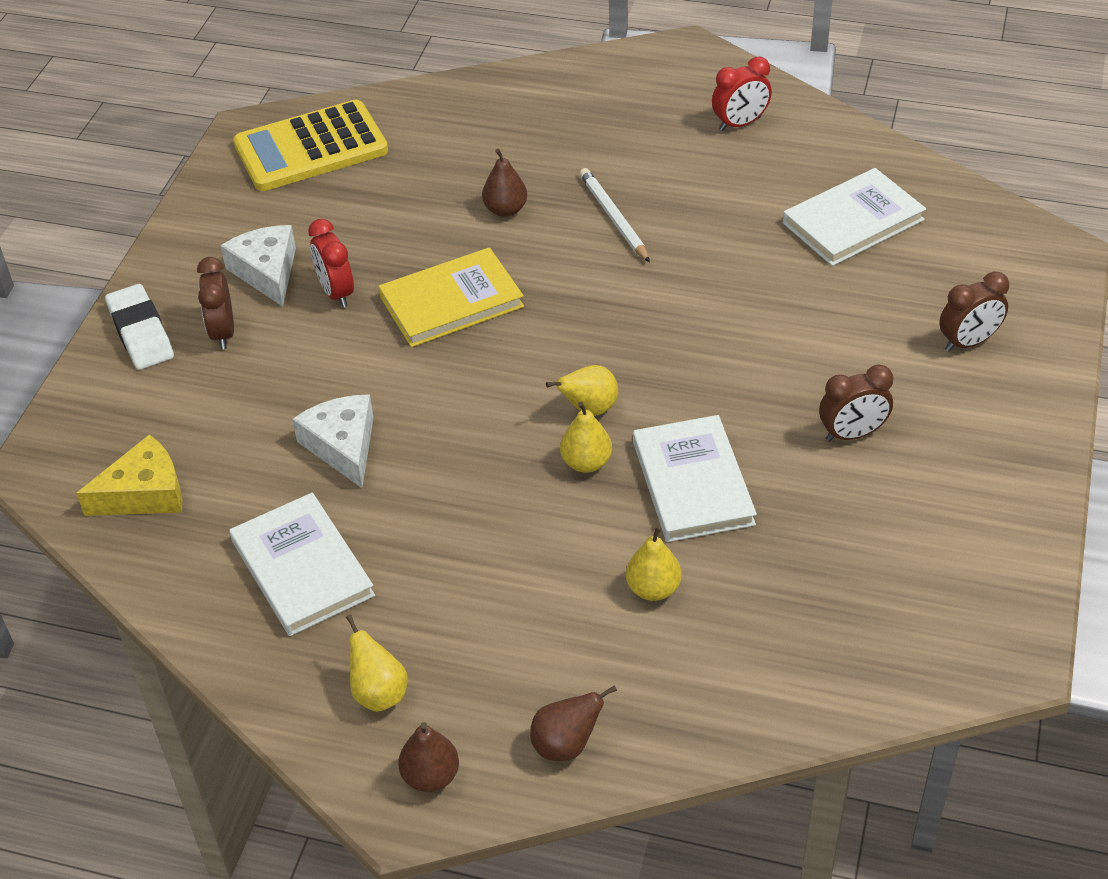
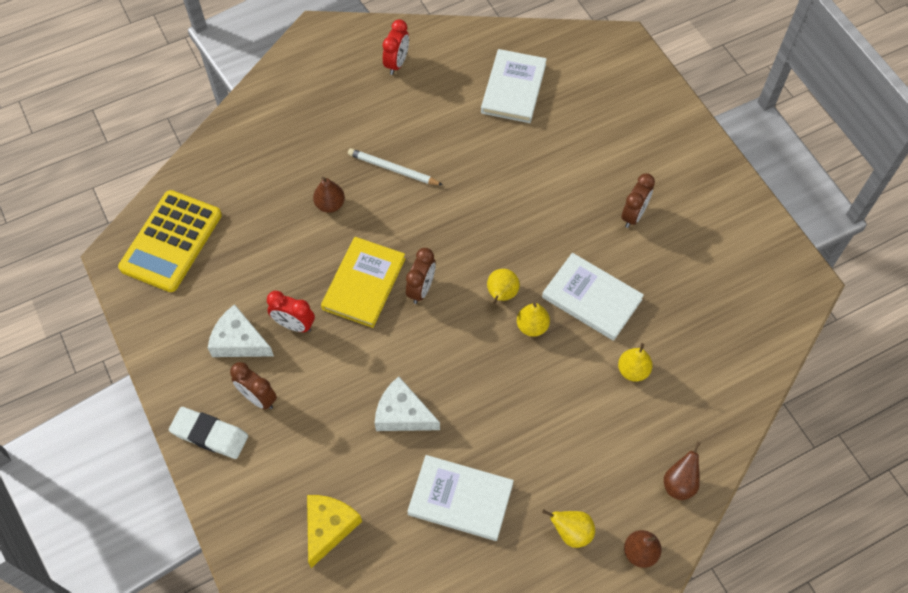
camera: 45 degrees left, 15 degrees up
(968, 342) = (633, 124): brown clock -> brown clock (421, 289)

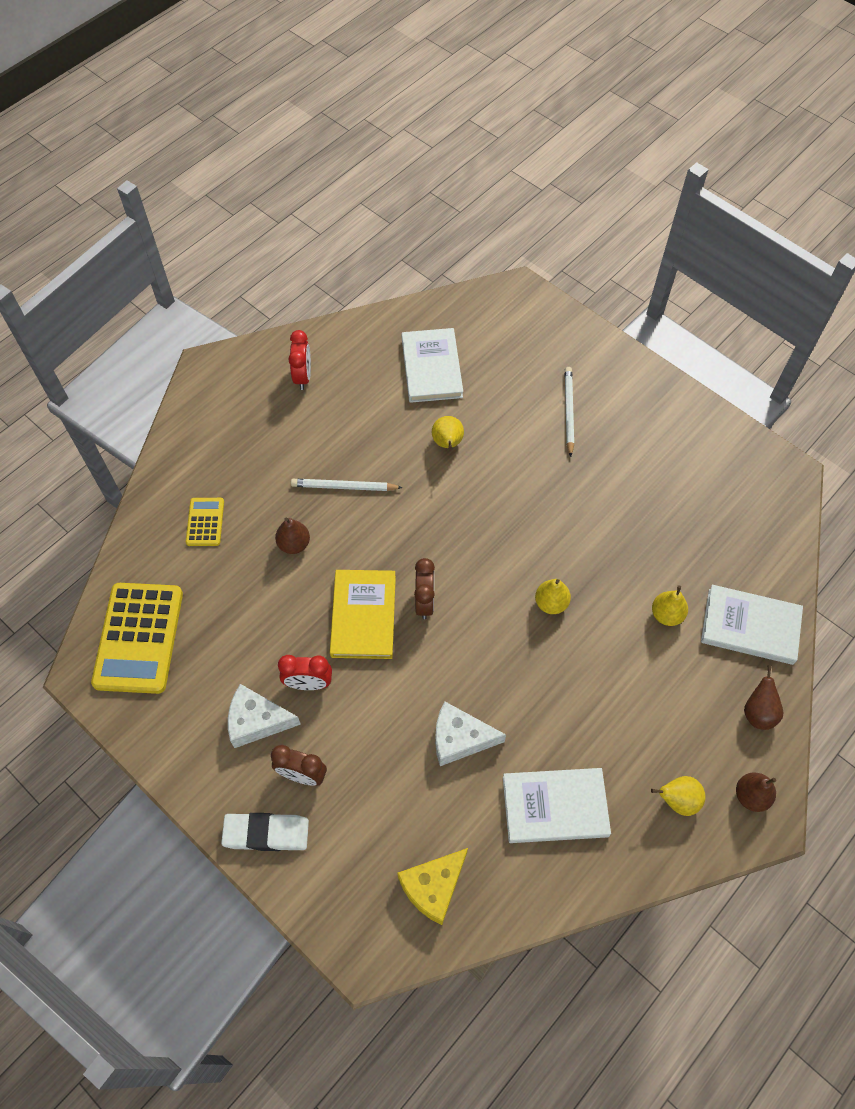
camera: 20 degrees left, 0 degrees up
(263, 163) = (205, 522): none -> yellow calculator
(328, 527) = (433, 887): yellow cheese -> yellow cheese turned 135 degrees counterclockwise
(501, 294) = (507, 581): yellow pear -> yellow pear (447, 443)
(592, 298) = (597, 555): white book -> white book (750, 626)
(622, 164) = (568, 411): none -> white pencil
(633, 215) = (601, 459): brown clock -> none

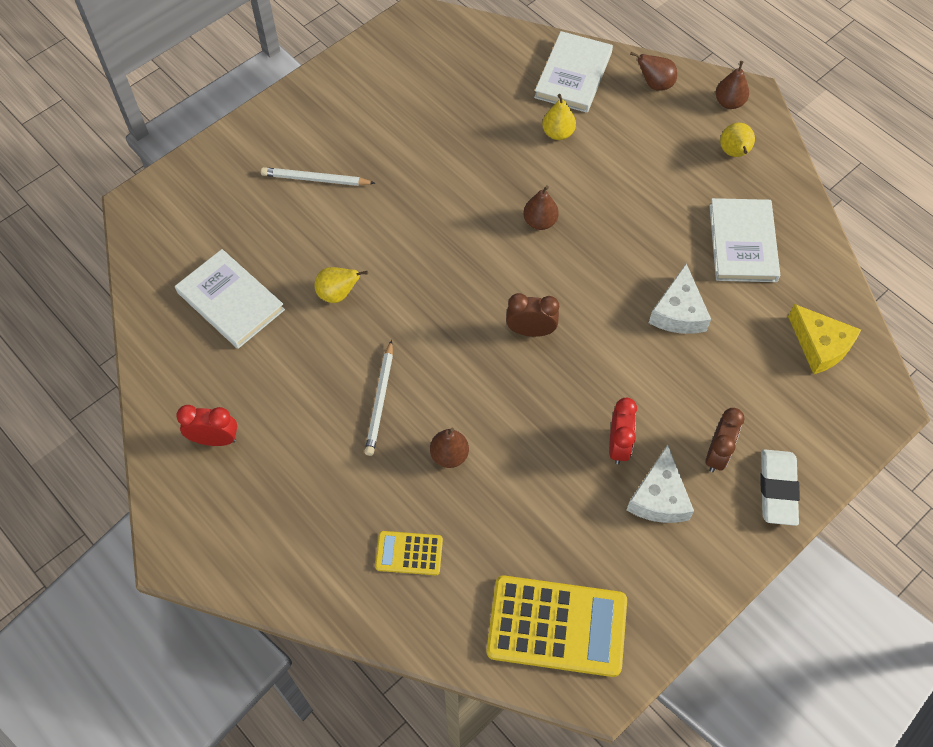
camera: 85 degrees left, 0 degrees up
(364, 616) = (543, 389): yellow book -> none
(432, 368) = (231, 301): white book -> white book turned 45 degrees clockwise
(551, 603) = (540, 222): yellow pear -> brown pear

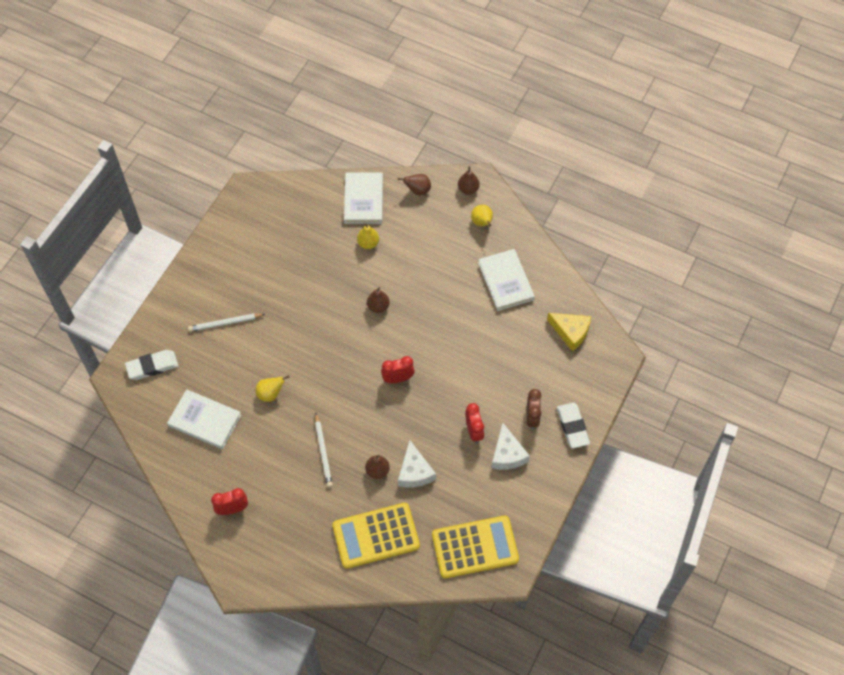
camera: 20 degrees left, 0 degrees up
(192, 206) = (152, 366): none -> white eraser
(409, 553) = (376, 536): yellow calculator -> yellow calculator, size x2.01
(531, 331) = (398, 379): brown clock -> red clock
(678, 312) = (482, 338): white cheese -> white cheese (415, 472)

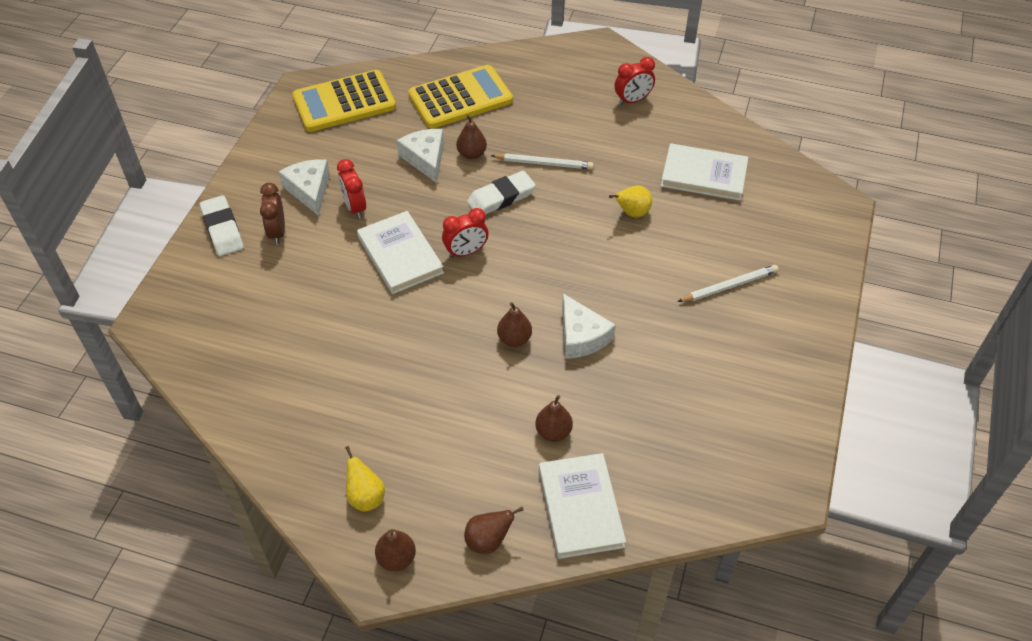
camera: 170 degrees right, 10 degrees down
(152, 366) = (801, 222): white eraser -> white eraser (501, 197)
(323, 452) = (544, 163): white pencil -> white pencil turned 120 degrees clockwise
(334, 302) = (581, 336): none -> white cheese
(368, 243) = (553, 432): yellow pear -> brown pear
(505, 281) = (320, 404): white book -> white book (400, 255)
(571, 332) = (218, 345): yellow cheese -> none

